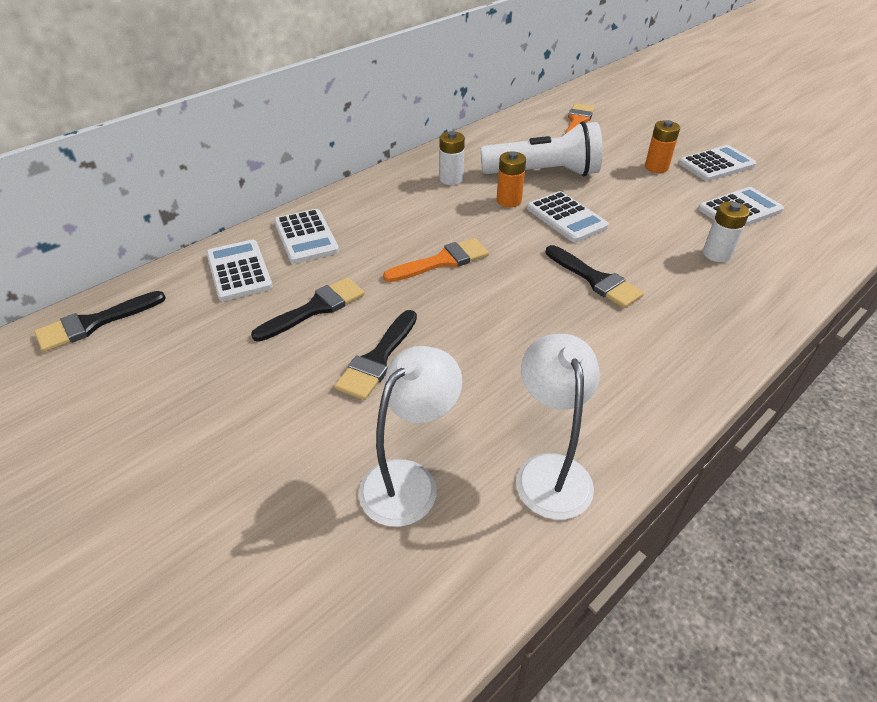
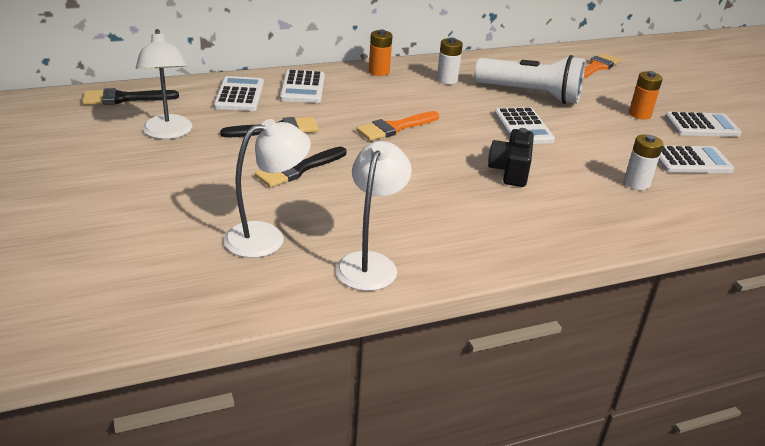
camera: 20 degrees right, 10 degrees down
(186, 359) = (168, 133): none -> white lamp
(442, 261) = (394, 128): orange brush -> orange brush turned 150 degrees clockwise
(509, 201) = (483, 105): orange battery -> orange battery (379, 71)
(595, 280) = (510, 171): black brush -> black camera

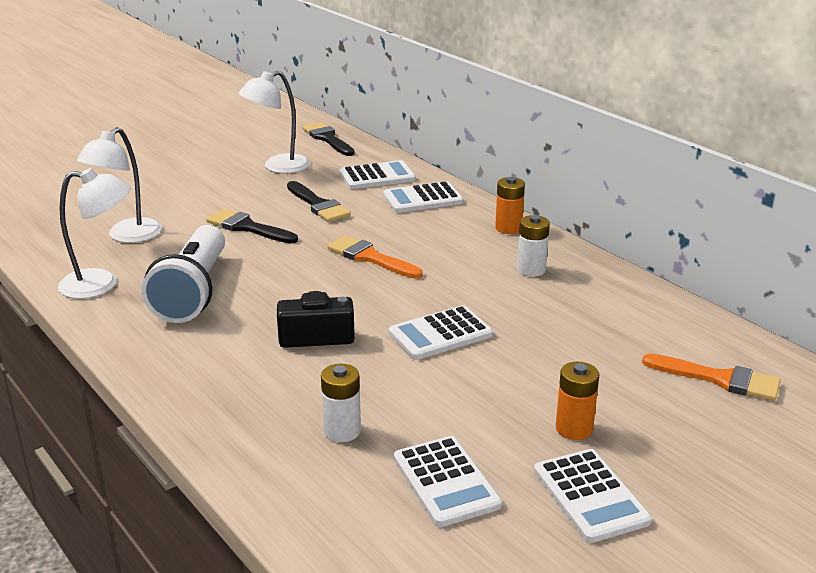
camera: 75 degrees right, 5 degrees down
(266, 237) = (127, 236): white lamp -> white lamp turned 75 degrees clockwise
(531, 94) = (549, 331): white flashlight -> white flashlight (193, 292)

